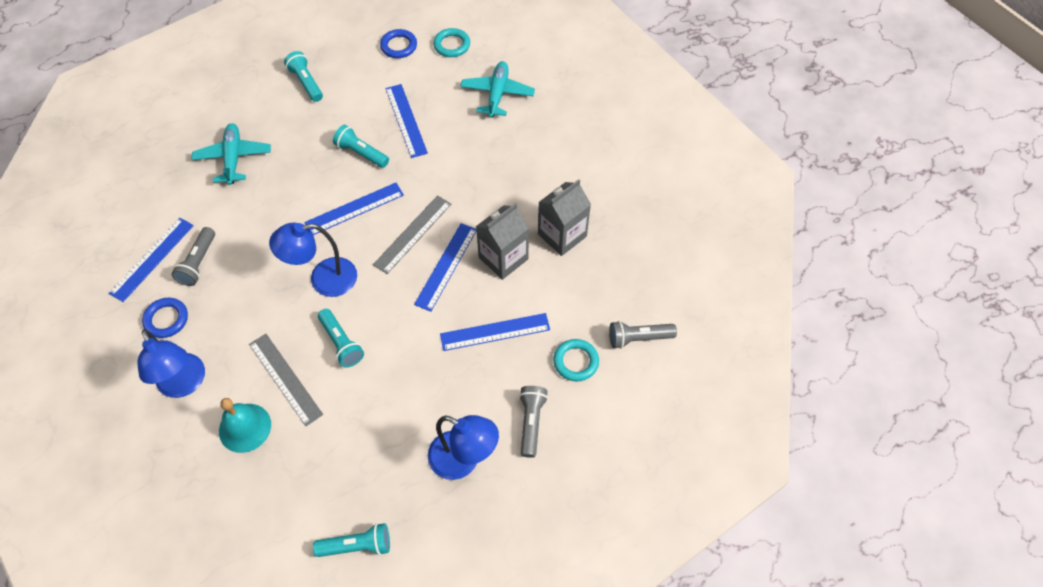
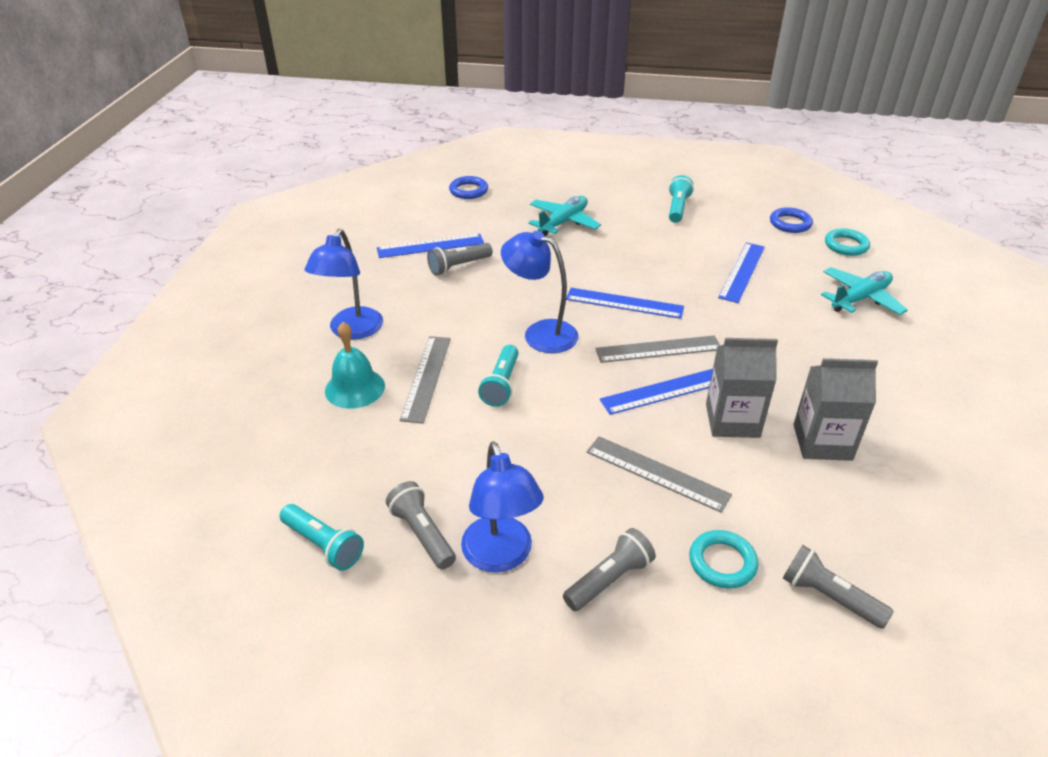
camera: 45 degrees right, 20 degrees down
(166, 319) = (393, 285): blue ring -> blue ring (468, 191)
(361, 153) = (674, 272): turquoise flashlight -> none
(406, 487) = (422, 534): none -> grey flashlight
(495, 332) = (657, 473): blue ruler -> grey ruler

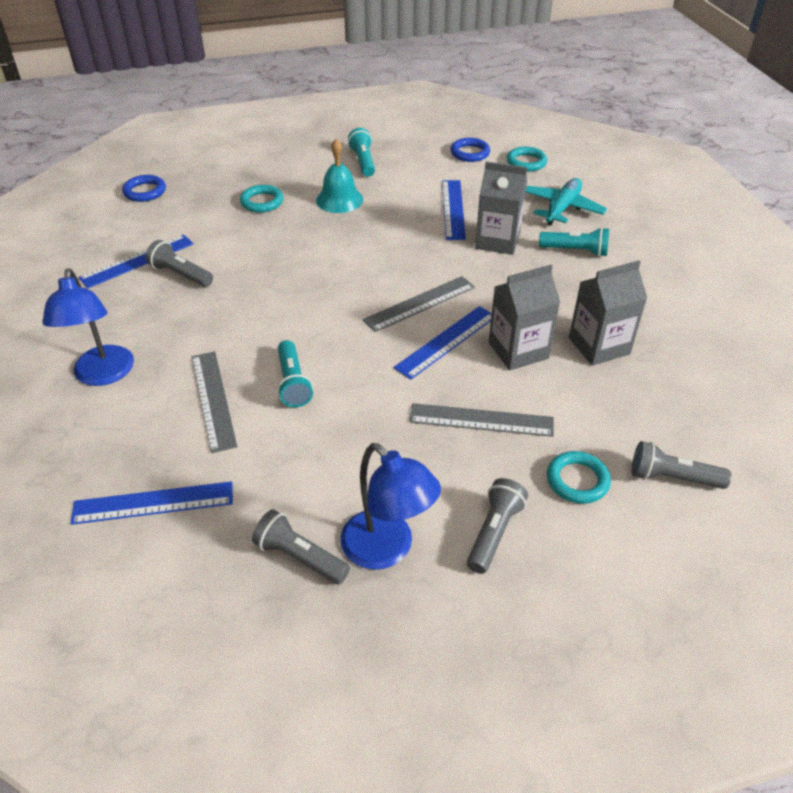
camera: 25 degrees left, 5 degrees up
(324, 545) = (205, 607): turquoise flashlight -> turquoise flashlight (575, 251)
(355, 388) = (142, 434): turquoise bell -> turquoise bell (339, 200)
(459, 266) = (180, 274): grey flashlight -> grey flashlight turned 90 degrees clockwise
(540, 333) = (302, 320): blue lamp -> none
(563, 222) = (262, 202): turquoise plane -> turquoise ring
(624, 303) = (365, 268): blue ruler -> blue ruler (153, 503)
(771, 312) = (497, 241): none -> grey carton

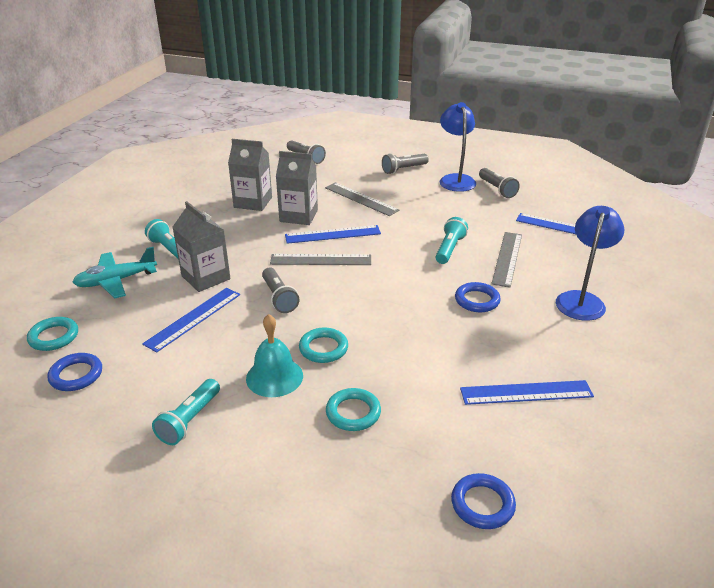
camera: 145 degrees left, 10 degrees down
(180, 274) = (489, 358): grey flashlight -> grey flashlight (279, 298)
(220, 326) = (477, 300): none -> blue ring
(577, 480) = (346, 169): turquoise ring -> turquoise ring (323, 348)

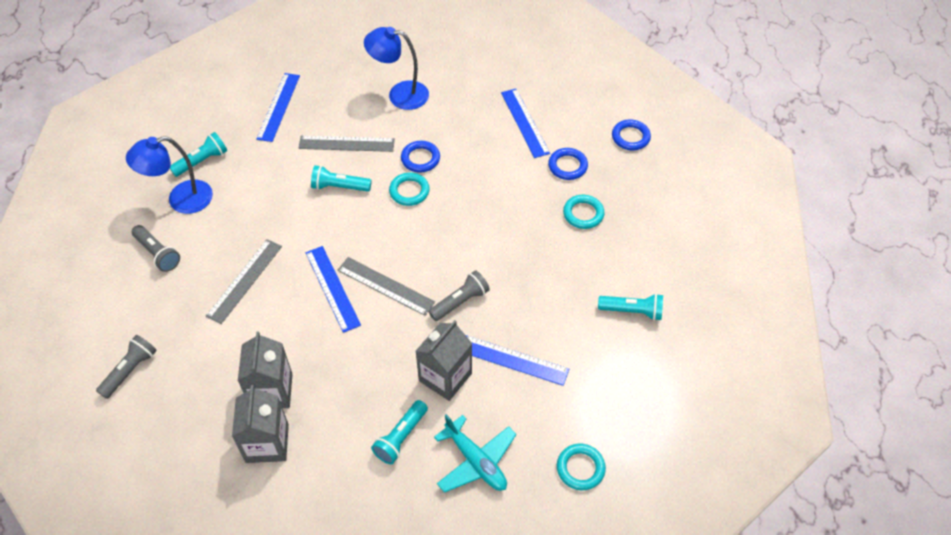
camera: 105 degrees left, 20 degrees up
(76, 375) = (619, 418): blue ring -> blue ring (567, 166)
(274, 377) = (565, 272): turquoise bell -> none
(298, 216) = (297, 332): grey carton -> grey carton (267, 443)
(321, 260) = (385, 286): grey ruler -> grey ruler turned 45 degrees counterclockwise
(323, 348) = (520, 249): turquoise ring -> turquoise ring (409, 191)
(497, 189) = (202, 161): grey flashlight -> turquoise flashlight

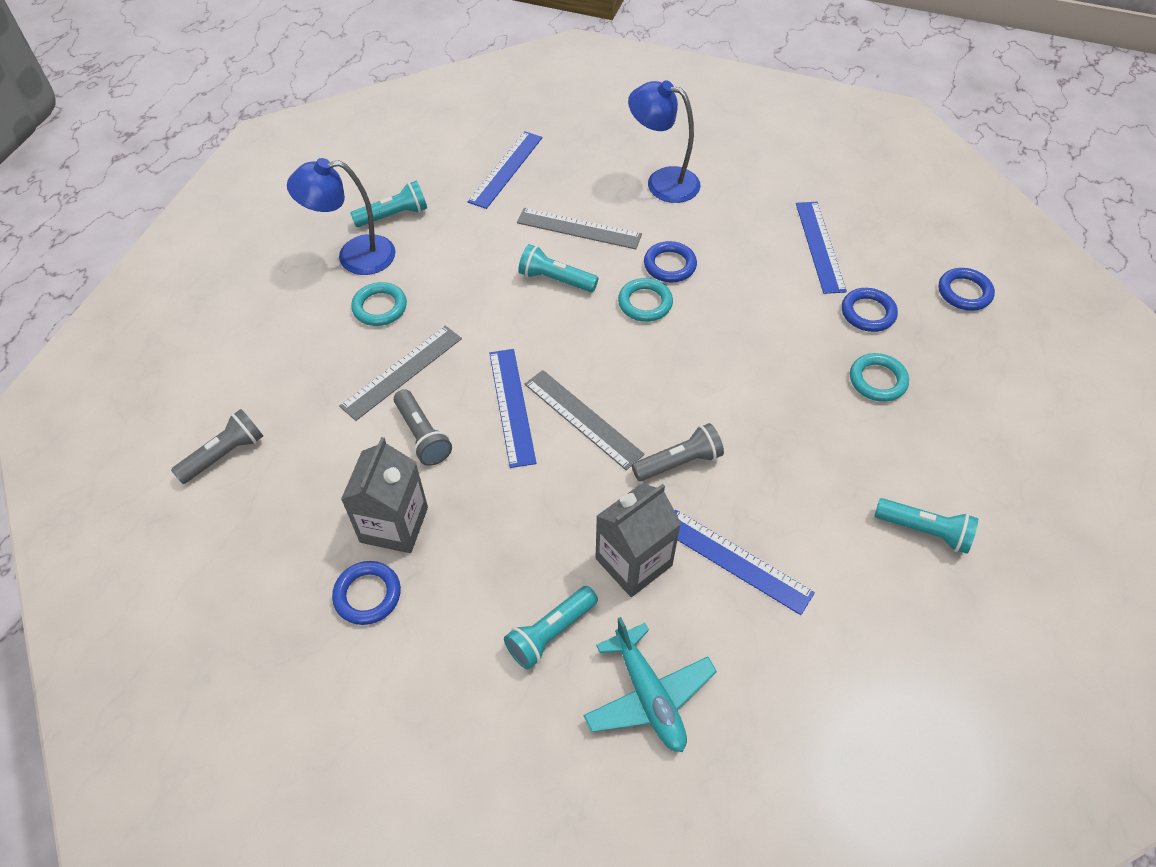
camera: 15 degrees right, 0 degrees up
(158, 253) = (306, 315): grey flashlight -> grey flashlight (422, 435)
(267, 443) = (367, 595): grey carton -> blue ring
(580, 468) = (802, 747): turquoise ring -> turquoise ring (380, 307)

